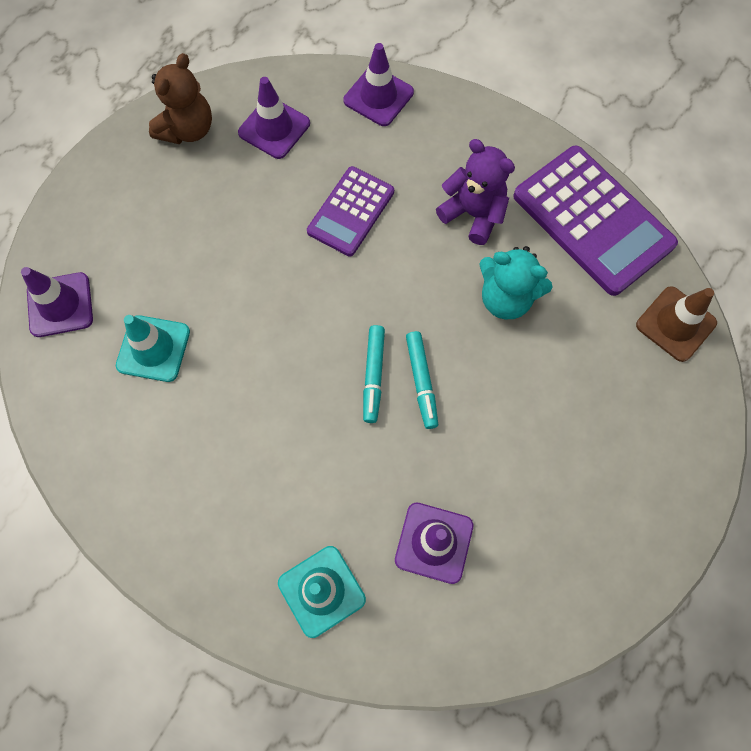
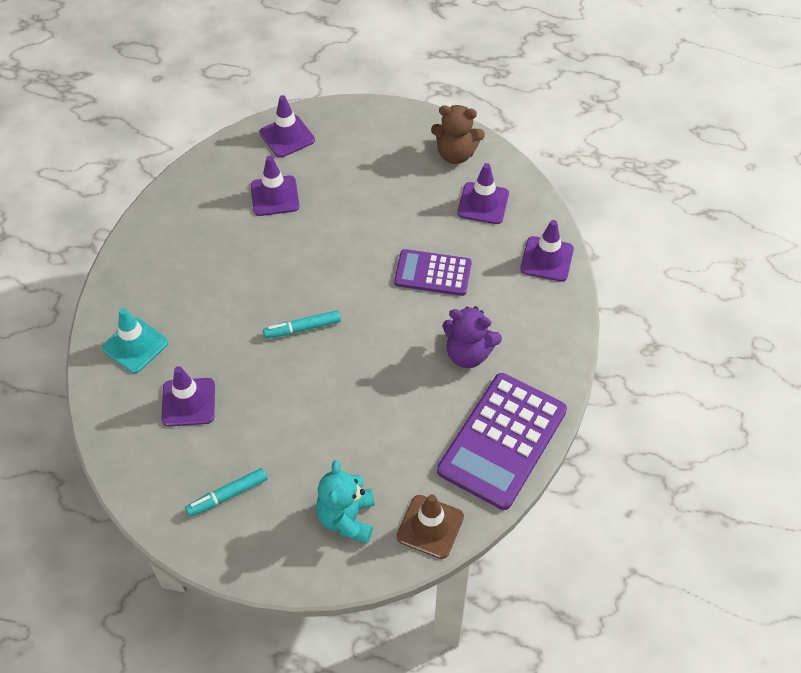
camera: 70 degrees right, 15 degrees down
(153, 348) = (275, 196): turquoise traffic cone -> purple traffic cone
(421, 382) = (309, 359): turquoise marker -> turquoise marker (227, 495)
(473, 214) = (468, 353): purple teddy bear -> purple teddy bear turned 90 degrees clockwise
(506, 298) = (402, 396): turquoise teddy bear -> turquoise teddy bear (347, 518)

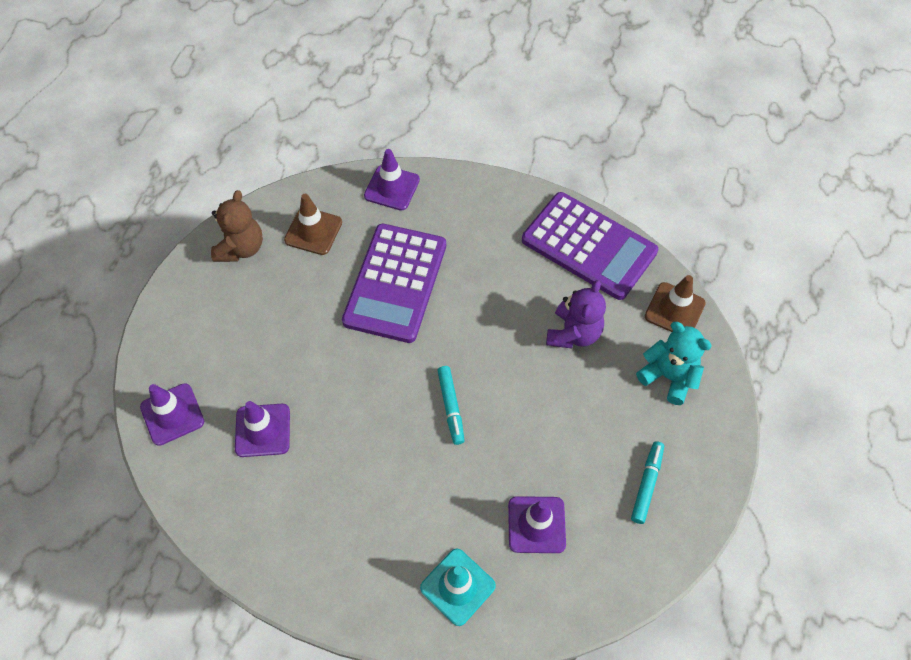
camera: 85 degrees left, 5 degrees up
(227, 495) = (647, 484): turquoise marker -> turquoise marker turned 135 degrees counterclockwise
(347, 518) = (668, 377): turquoise teddy bear -> turquoise teddy bear turned 150 degrees counterclockwise
(433, 273) = (395, 283): purple calculator -> purple calculator, size x1.67
(468, 353) = (494, 262): purple teddy bear -> purple teddy bear (573, 333)
(483, 203) = (313, 231): purple traffic cone -> brown traffic cone

